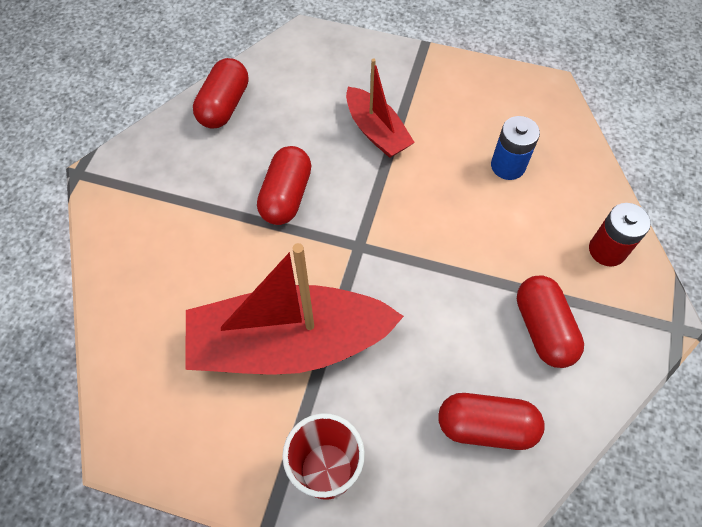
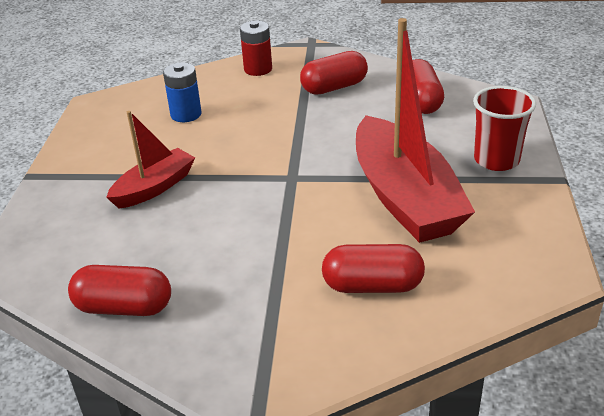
camera: 100 degrees left, 25 degrees down
(286, 196) = (247, 230): red capsule -> red capsule (372, 286)

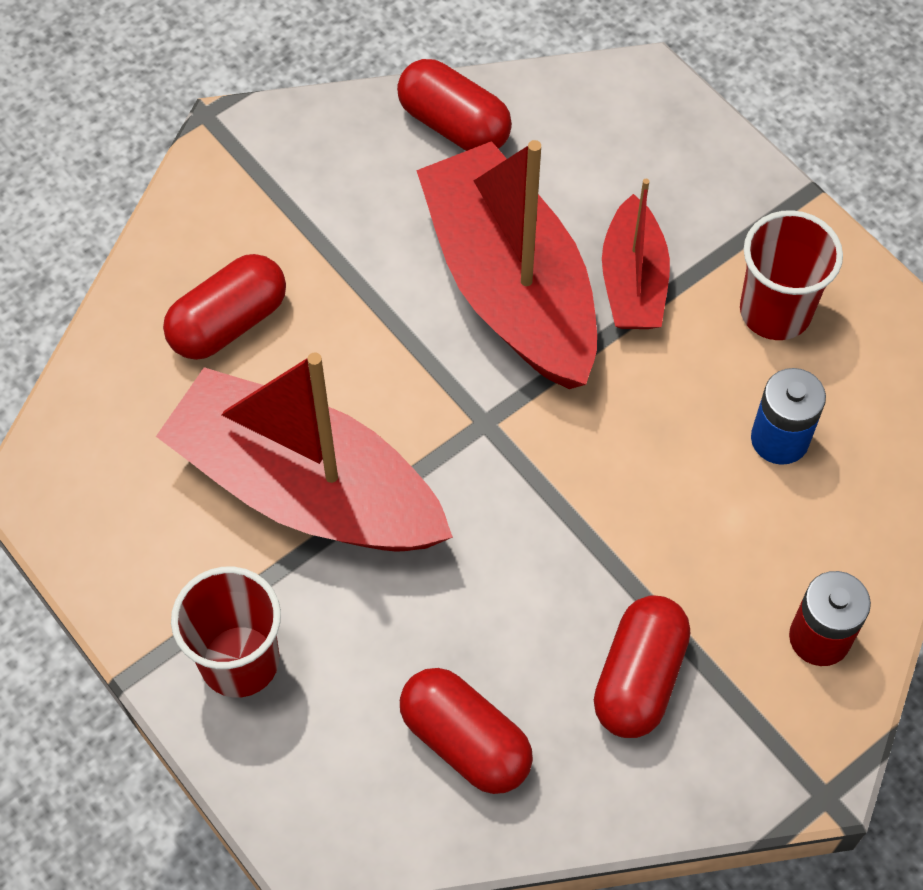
camera: 135 degrees right, 25 degrees up
(119, 147) = (775, 311): none -> red cup
(124, 307) = (454, 125): red capsule -> red capsule turned 75 degrees clockwise
(209, 217) = (510, 287): none -> red boat

